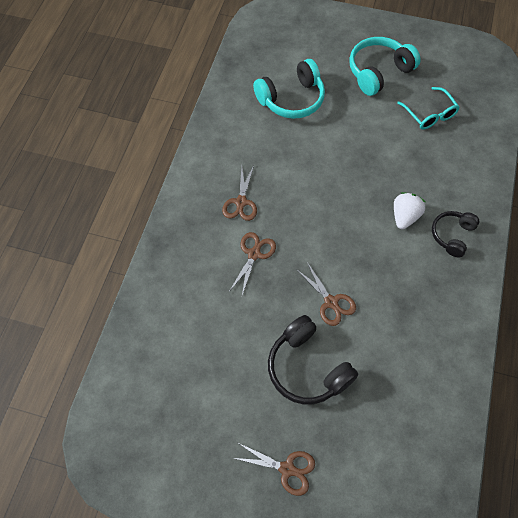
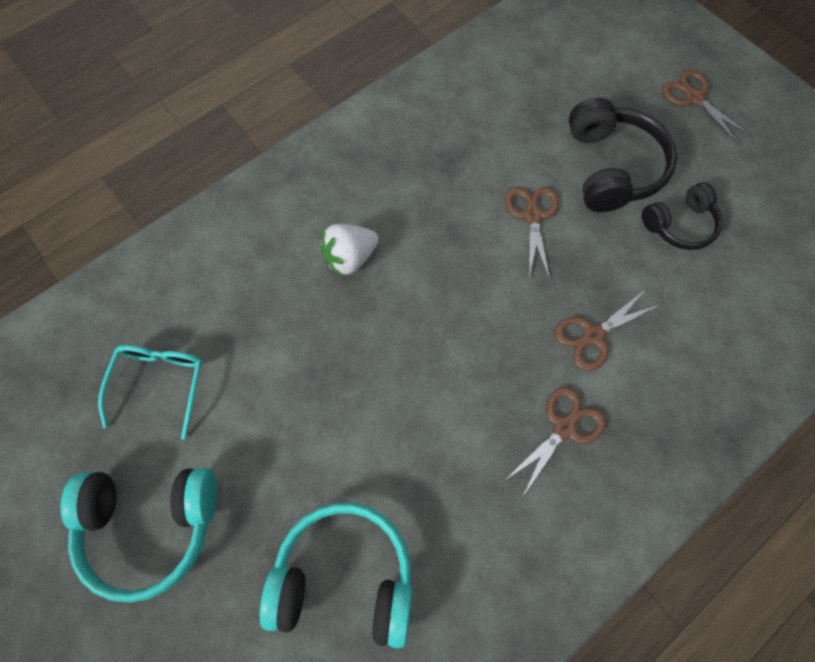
camera: 145 degrees left, 5 degrees up
(452, 235) = (315, 199): black headphones -> black headphones (680, 225)

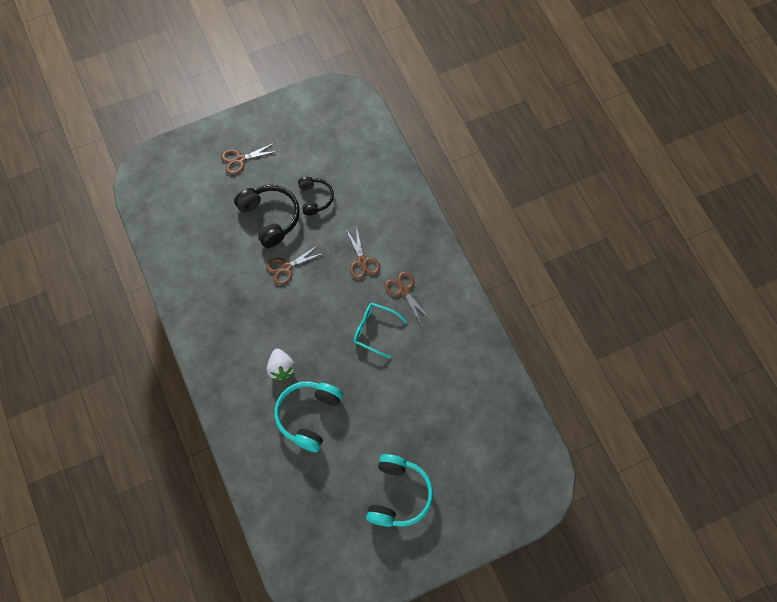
camera: 75 degrees left, 0 degrees up
(160, 384) = (325, 481): turquoise glasses -> turquoise glasses (374, 330)
(344, 576) = (445, 407): turquoise headphones -> turquoise headphones (308, 416)
(532, 216) = (286, 268): brown scissors -> brown scissors turned 45 degrees counterclockwise
(612, 167) = (270, 218): black headphones -> black headphones turned 45 degrees clockwise

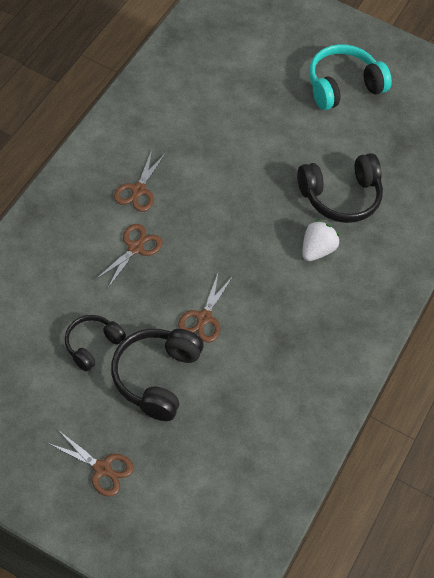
camera: 135 degrees left, 10 degrees down
(286, 268) = (204, 318): brown scissors -> brown scissors turned 90 degrees clockwise
(308, 416) = (340, 196): turquoise headphones -> black headphones
(374, 330) = (204, 192): turquoise glasses -> none

